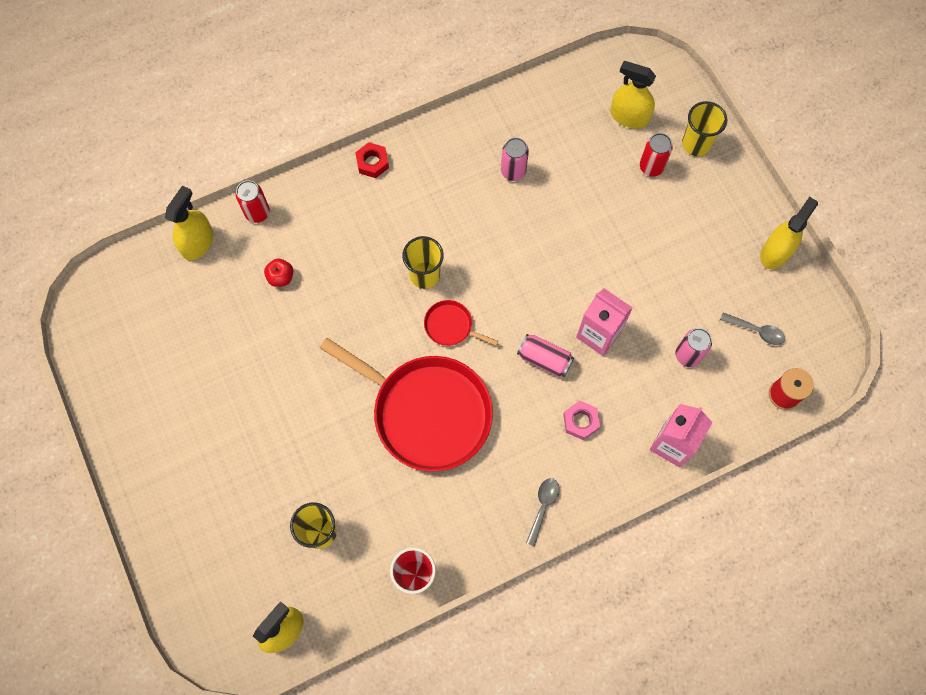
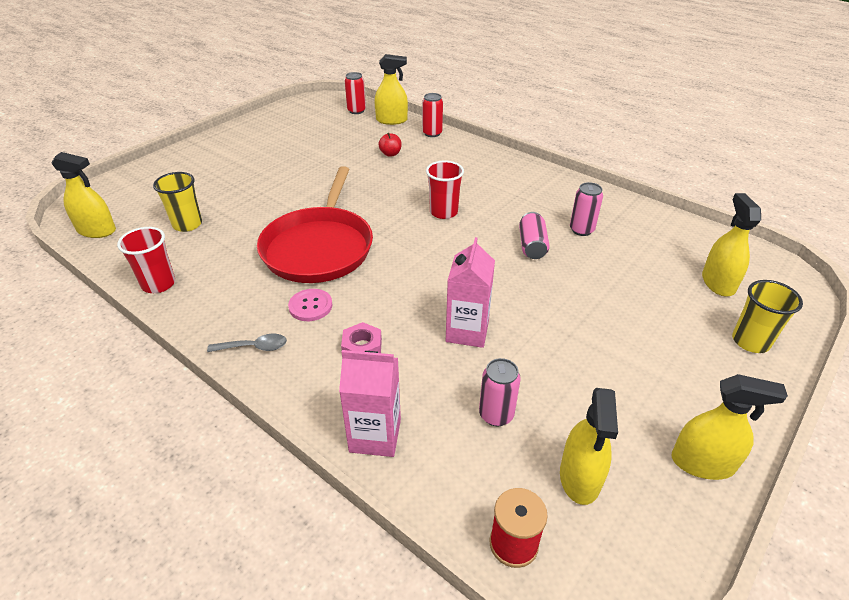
camera: 65 degrees right, 30 degrees down
(372, 163) = (516, 164): red nut -> none
(424, 275) = (443, 212): yellow cup -> red cup
(451, 326) = (408, 238): red pan -> none
(511, 446) = (310, 306): none -> pink button
(544, 359) = (414, 301): pink can -> pink can (532, 245)
(651, 167) = (684, 314): red can -> red can (356, 111)
(756, 331) = (580, 477): grey spoon -> yellow spray bottle

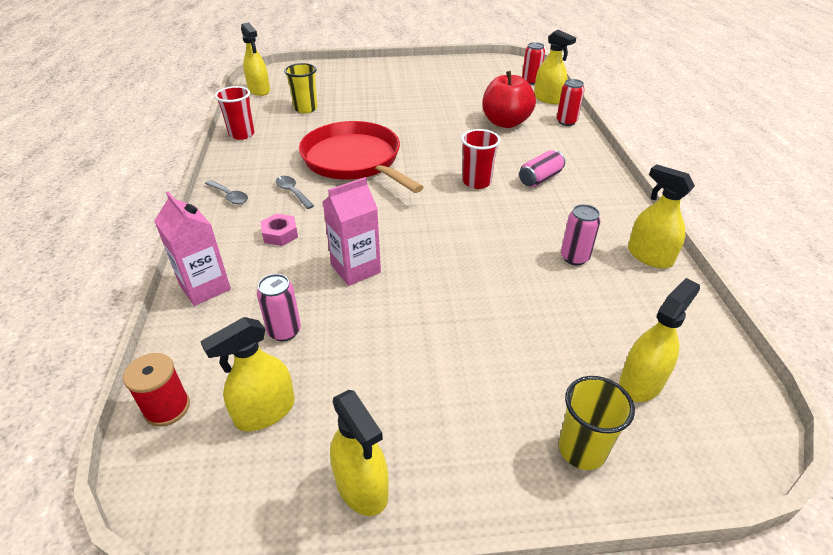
camera: 45 degrees right, 0 degrees up
(310, 306) = (292, 192): pink button -> grey spoon
(319, 247) = (354, 160): red pan -> red pan turned 90 degrees clockwise
(390, 154) = (505, 122): red apple -> red apple, size x2.24
(532, 245) = (507, 244): pink can -> pink can (540, 178)
(615, 204) = (649, 256): none -> yellow spray bottle

